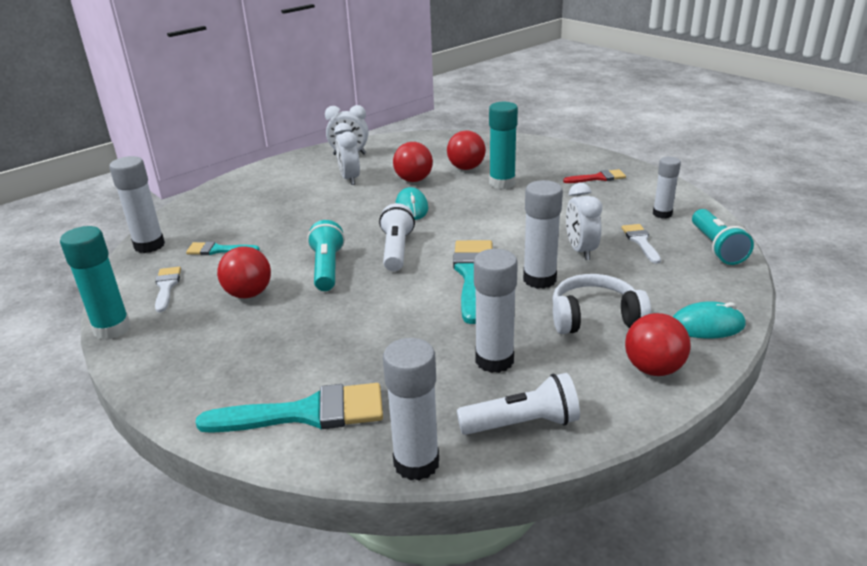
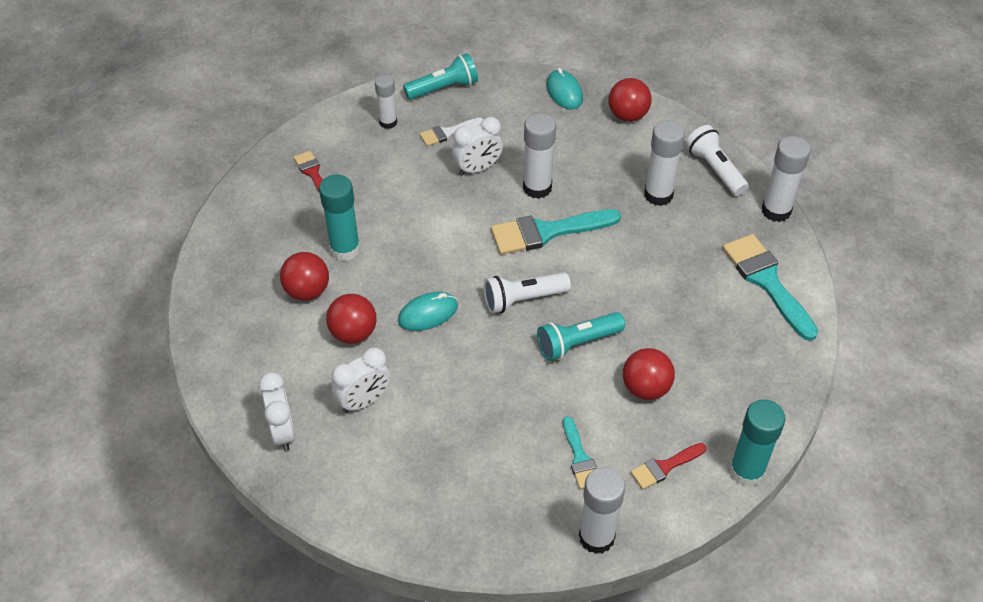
camera: 110 degrees left, 20 degrees up
(166, 287) = (664, 467): white brush -> red brush
(595, 317) = (579, 149): white headphones -> none

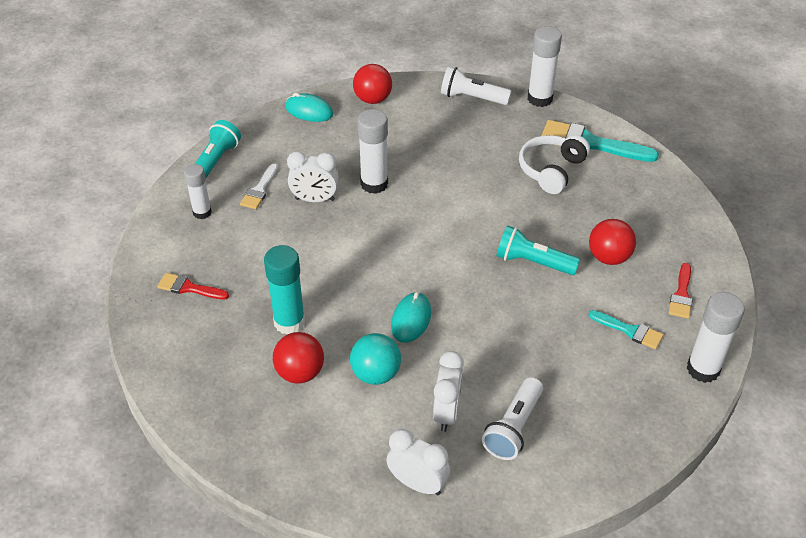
camera: 45 degrees left, 5 degrees down
(353, 333) = (376, 374): red ball -> turquoise ball
(477, 168) = (314, 199): white clock -> white clock turned 75 degrees clockwise
(523, 299) = (462, 261): white flashlight -> white flashlight (513, 427)
(547, 232) = (419, 207): turquoise brush -> none
(577, 343) = (533, 262): turquoise flashlight -> turquoise flashlight turned 90 degrees clockwise
(658, 195) = (458, 136): white glue stick -> none
(698, 280) = (551, 170): none -> white headphones
(746, 471) = (725, 260): turquoise glue stick -> none

